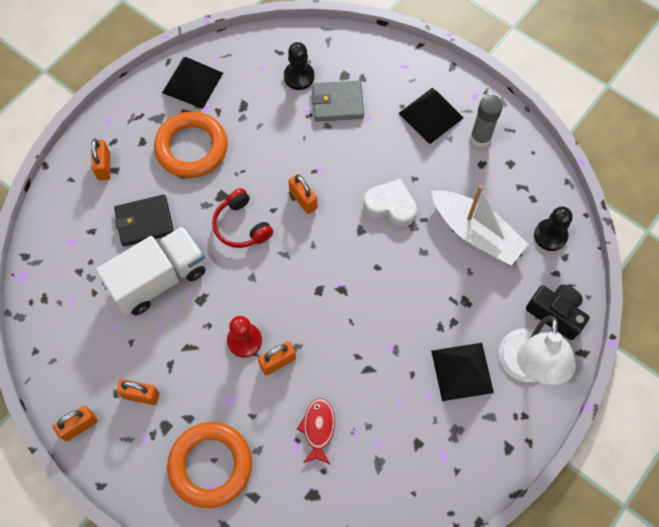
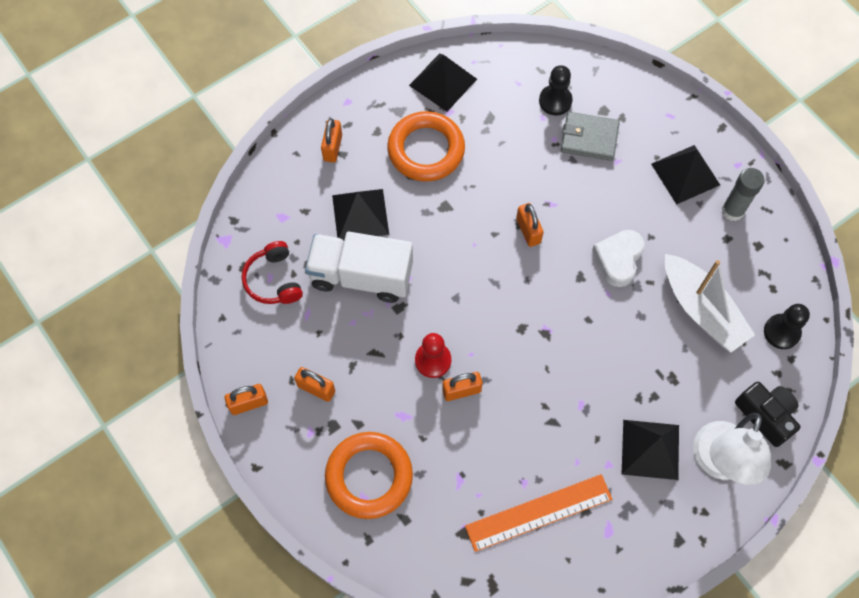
camera: 15 degrees right, 0 degrees up
(144, 222) = (360, 214): black wallet -> black pyramid
(159, 279) = (361, 276): white truck -> white truck turned 150 degrees counterclockwise
(241, 225) = (458, 242): red headphones -> red headphones (274, 280)
(318, 429) = (486, 469): red fish -> none
(376, 457) = (539, 512): none -> orange ruler
(390, 206) = (618, 259): white heart -> white heart turned 105 degrees counterclockwise

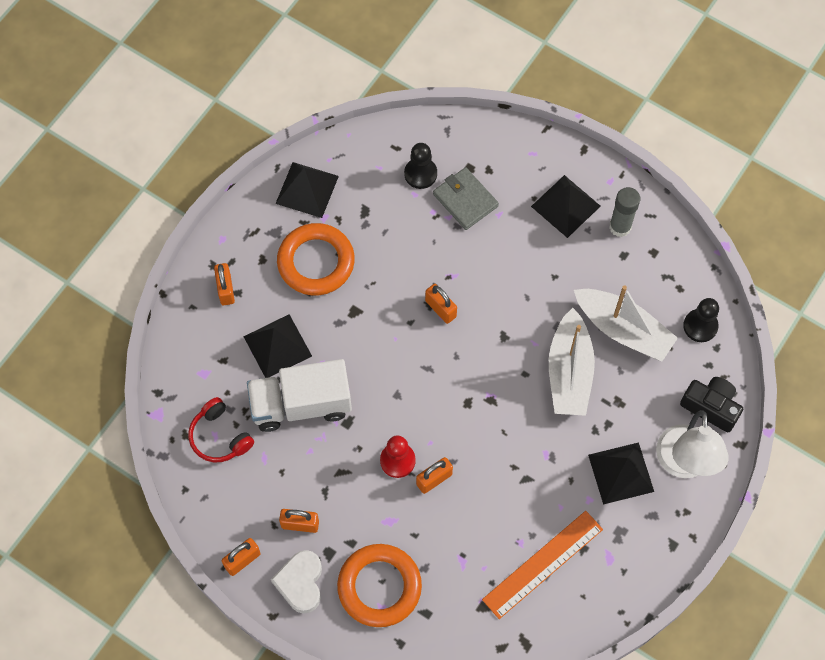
camera: 20 degrees left, 0 degrees up
(589, 138) = (465, 200): grey wallet -> grey wallet turned 60 degrees clockwise
(618, 259) = (532, 308): white heart -> white heart (300, 583)
(633, 333) = (569, 372): none -> white boat

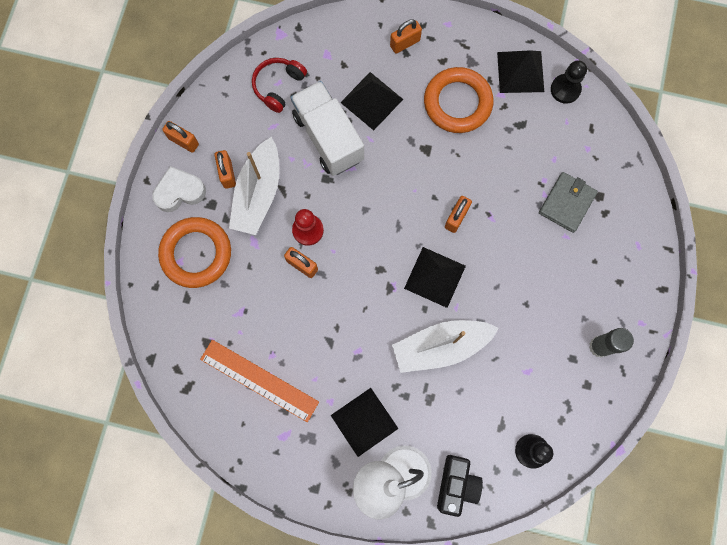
camera: 70 degrees right, 10 degrees up
(420, 174) = (575, 157): black pawn -> black pawn (565, 89)
(565, 206) = (599, 291): black pyramid -> black pyramid (434, 277)
(623, 330) = (499, 381): white boat -> white boat (258, 194)

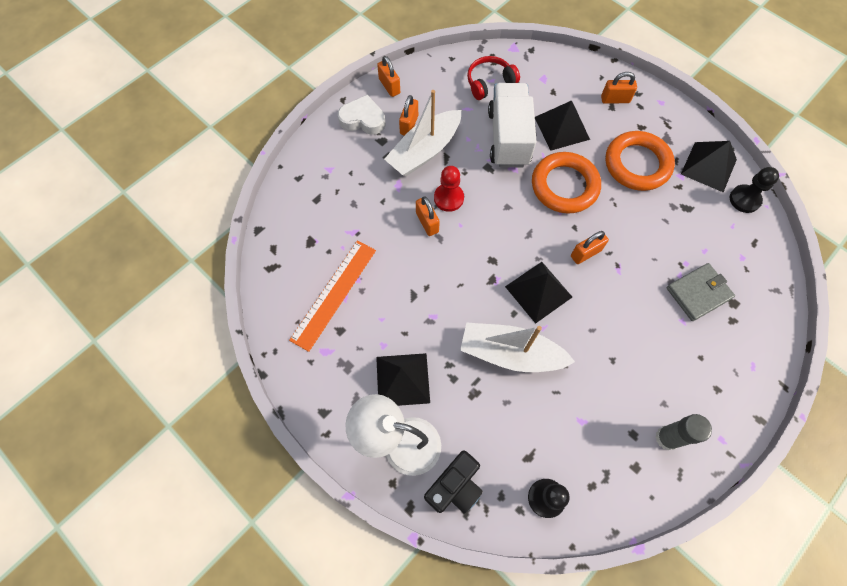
camera: 30 degrees right, 10 degrees down
(196, 254) = (346, 170): orange ring -> orange ring (564, 186)
(259, 380) = (333, 294): orange ruler -> orange ruler turned 60 degrees clockwise

